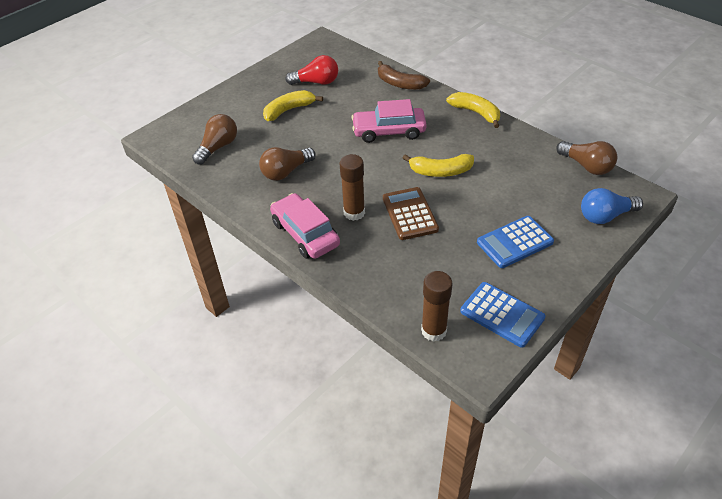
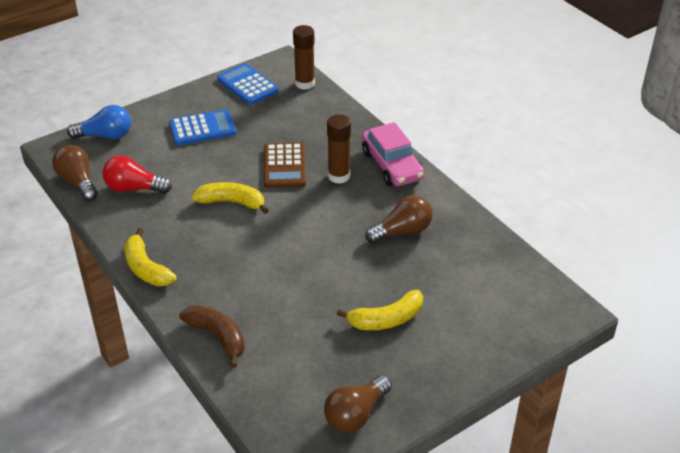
camera: 170 degrees left, 5 degrees down
(218, 147) = (484, 278): brown light bulb -> brown light bulb (356, 414)
(316, 82) = (337, 364): red light bulb -> red light bulb (134, 188)
(389, 131) = (266, 262): pink car -> none

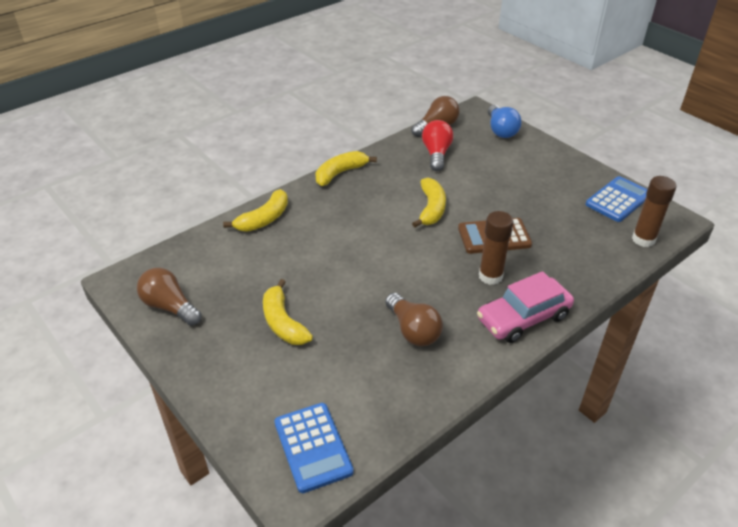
camera: 85 degrees right, 0 degrees up
(202, 128) = (533, 180): blue calculator -> blue calculator (312, 447)
(218, 337) = (264, 219): brown banana -> yellow banana

